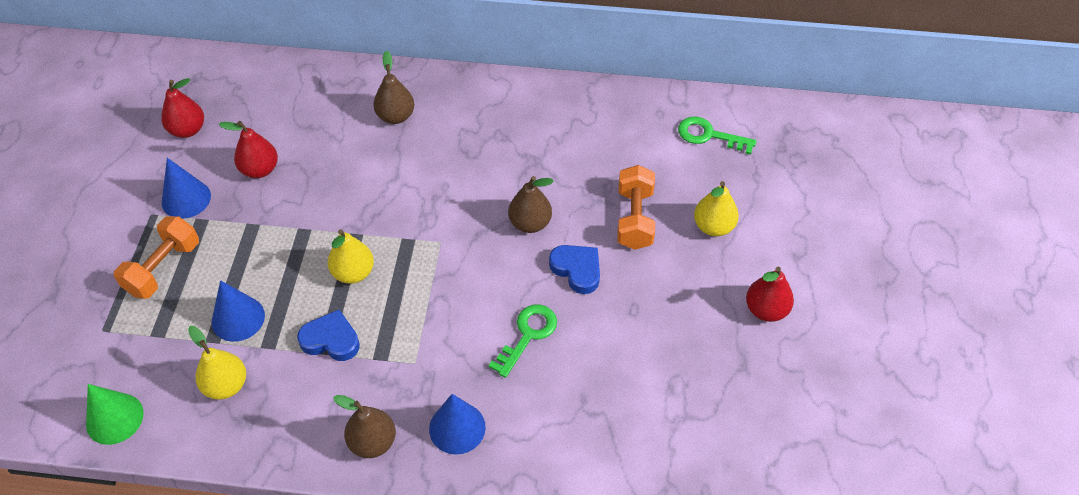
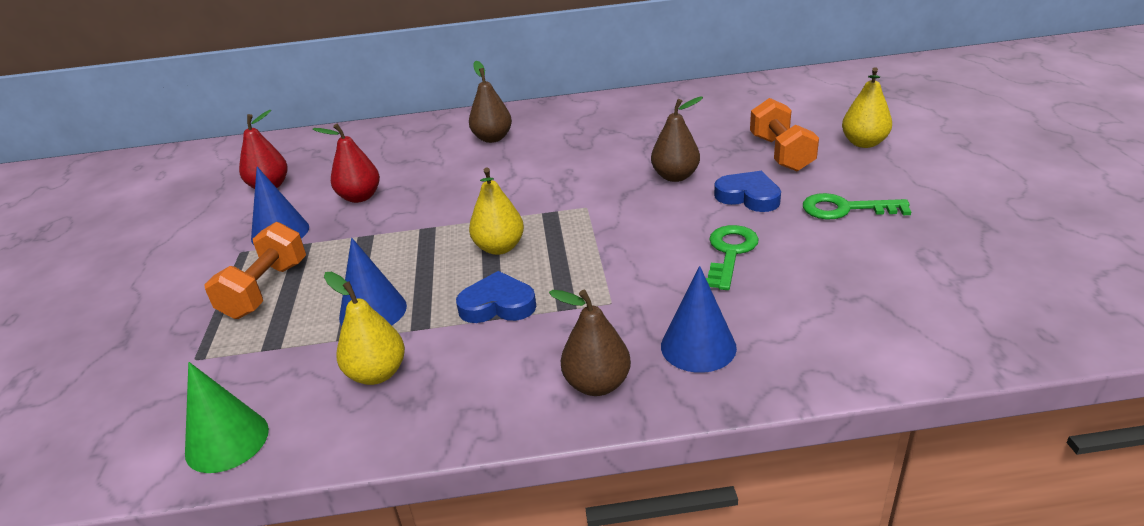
camera: 10 degrees left, 20 degrees down
(709, 135) = (810, 94): green key -> green key (845, 209)
(766, 310) = (969, 183): red pear -> none

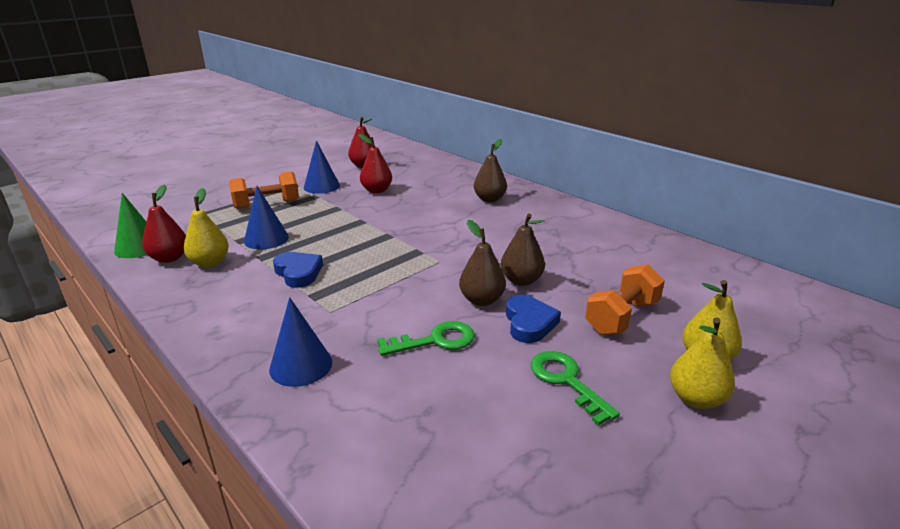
camera: 50 degrees right, 5 degrees down
(311, 412) = (169, 258): none -> red pear
(499, 248) = (361, 250): yellow pear -> yellow pear (696, 399)
(597, 384) = (235, 338): brown pear -> brown pear (481, 300)

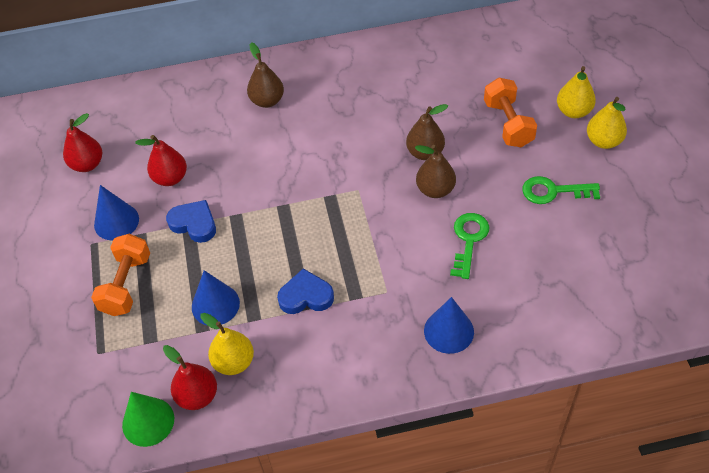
camera: 55 degrees left, 25 degrees up
(529, 323) = (482, 177): blue heart -> blue heart (194, 223)

